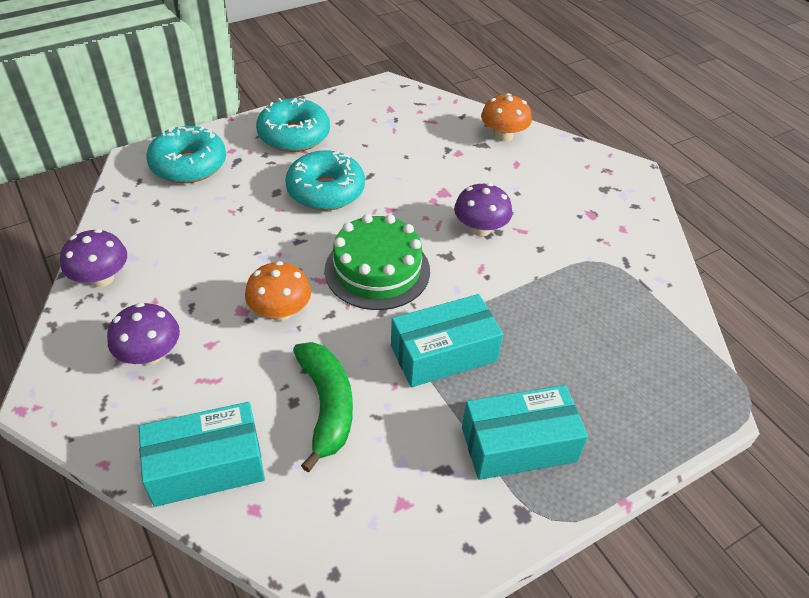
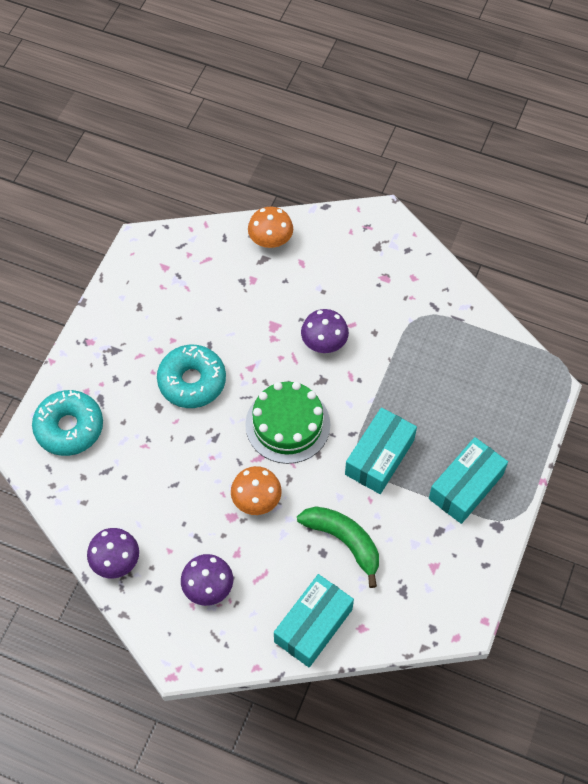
camera: 35 degrees left, 15 degrees up
(294, 135) = (118, 344): turquoise donut -> none

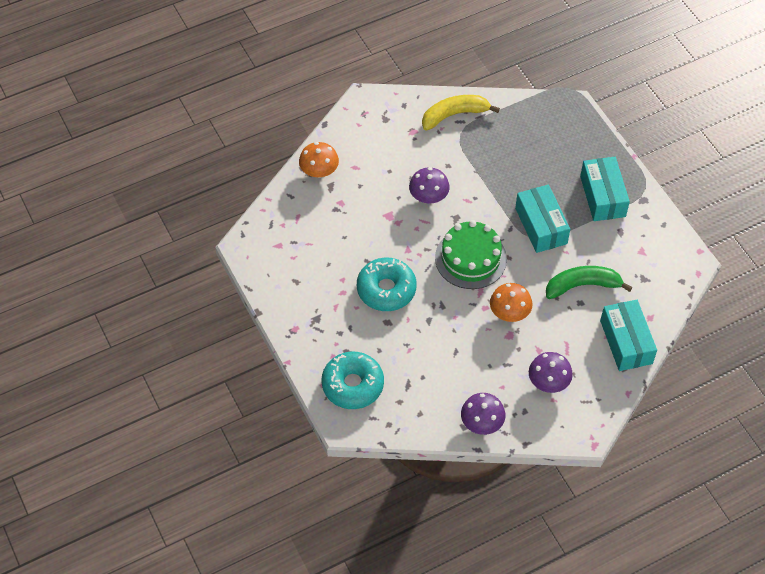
camera: 50 degrees left, 5 degrees down
(436, 297) = (454, 115): none -> yellow banana

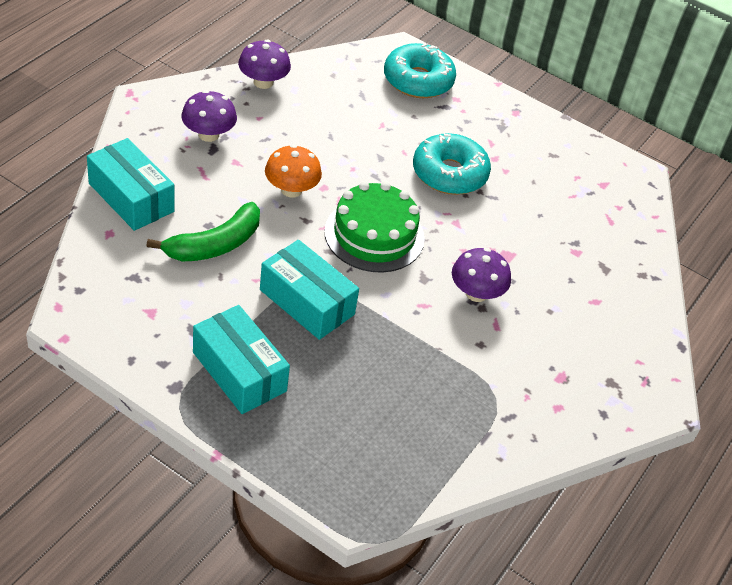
camera: 145 degrees right, 10 degrees down
(319, 171) = (633, 281): orange mushroom -> none
(454, 115) = (523, 423): yellow banana -> none

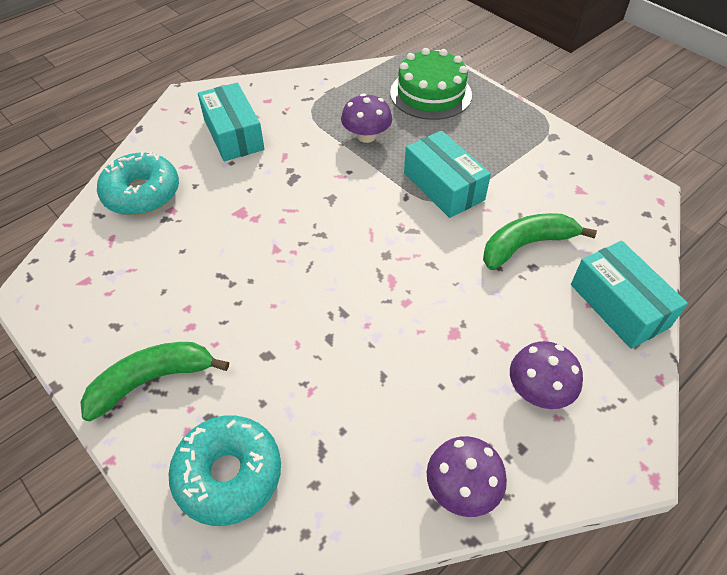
camera: 160 degrees left, 5 degrees up
(239, 371) = (504, 141): turquoise box -> turquoise box (233, 134)
(291, 189) = (443, 301): orange mushroom -> none
(374, 235) = (365, 242): green cake -> green cake (431, 93)
(449, 174) = (256, 308): turquoise donut -> turquoise donut (142, 193)
(476, 293) = (289, 181): purple mushroom -> purple mushroom (366, 136)
(500, 123) = (152, 381): none -> green banana

